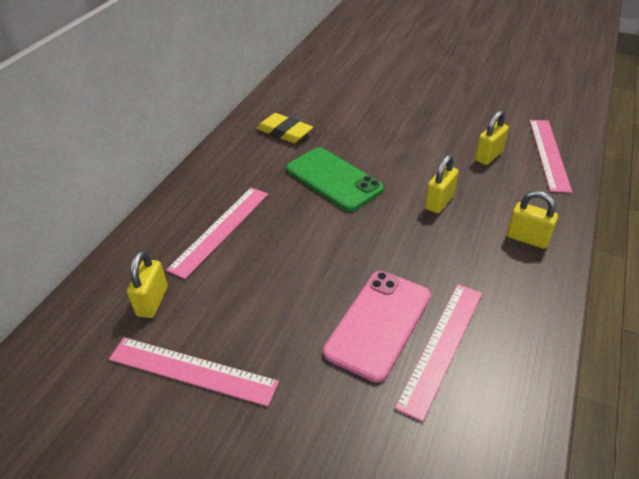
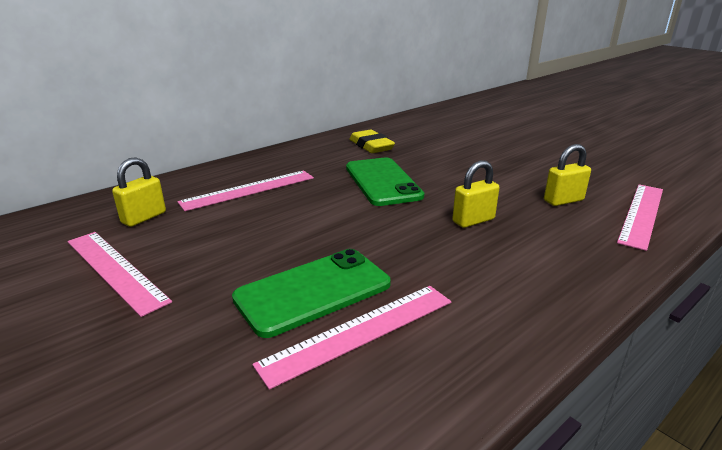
camera: 25 degrees right, 15 degrees down
(378, 323) = (313, 291): pink phone -> green phone
(527, 239) = (552, 273): yellow padlock -> none

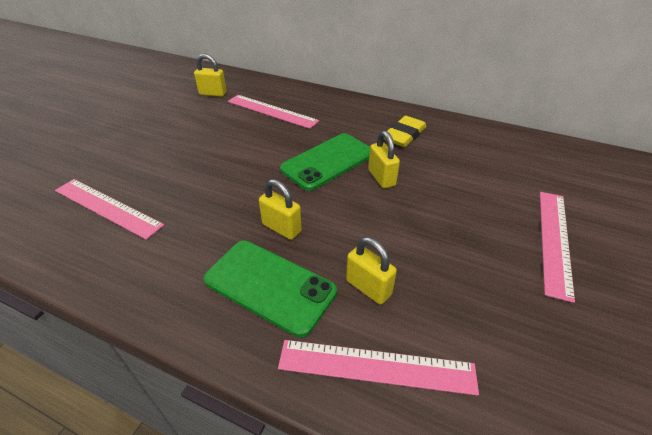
camera: 65 degrees right, 15 degrees up
(115, 269) = (153, 109): pink ruler -> pink ruler (554, 240)
(313, 291) = (147, 177): green phone -> green phone (270, 285)
(427, 167) = (381, 178): none -> yellow padlock

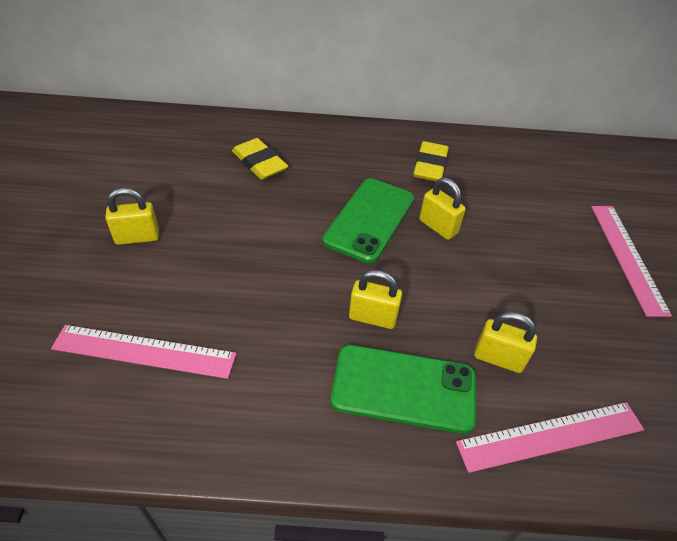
camera: 25 degrees left, 5 degrees up
(213, 93) = (163, 151): yellow padlock -> yellow padlock (137, 237)
(272, 111) = (259, 163): pink ruler -> yellow eraser

